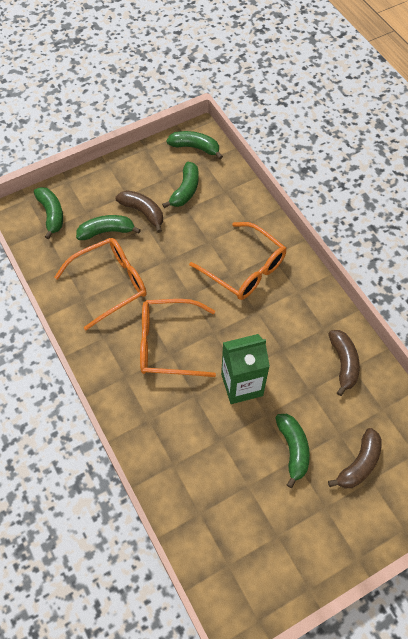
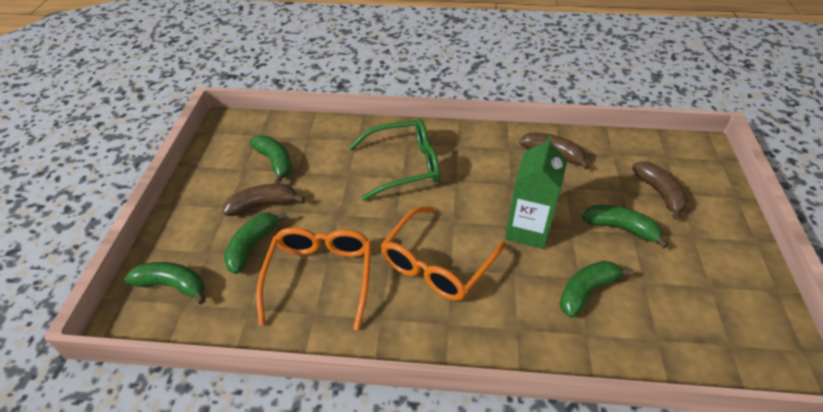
camera: 55 degrees left, 15 degrees down
(195, 147) = (237, 132): green banana -> green banana (586, 291)
(244, 269) = (403, 166): orange glasses -> green glasses

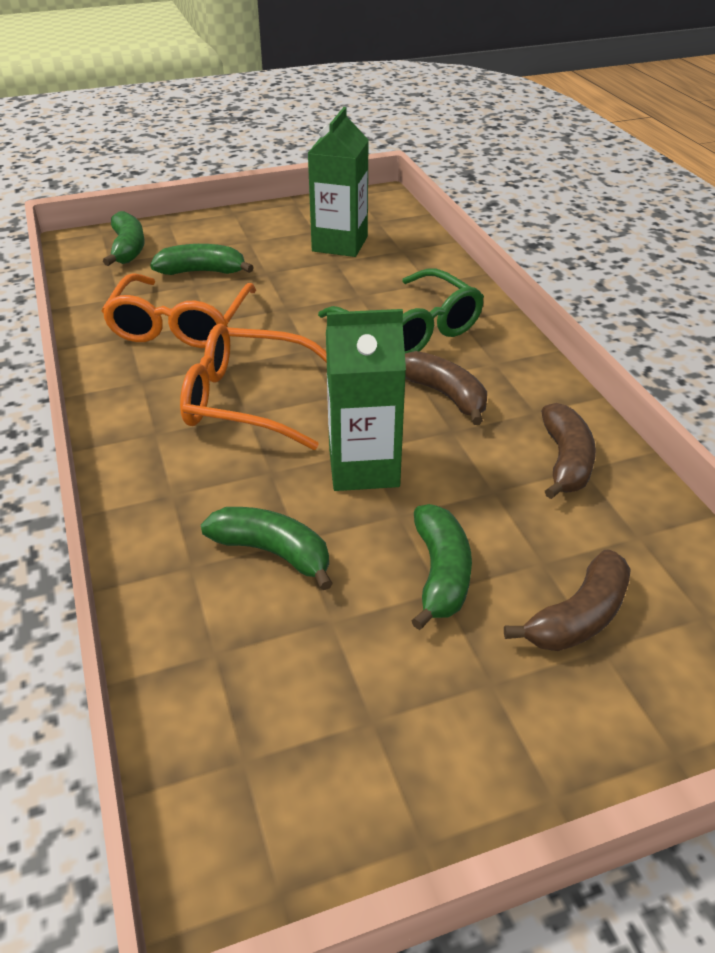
camera: 65 degrees right, 5 degrees down
(263, 205) = (266, 258): brown banana -> brown banana (445, 395)
(275, 162) = (340, 244): green banana -> green carton
(320, 277) = (181, 324): orange glasses -> orange glasses turned 120 degrees clockwise

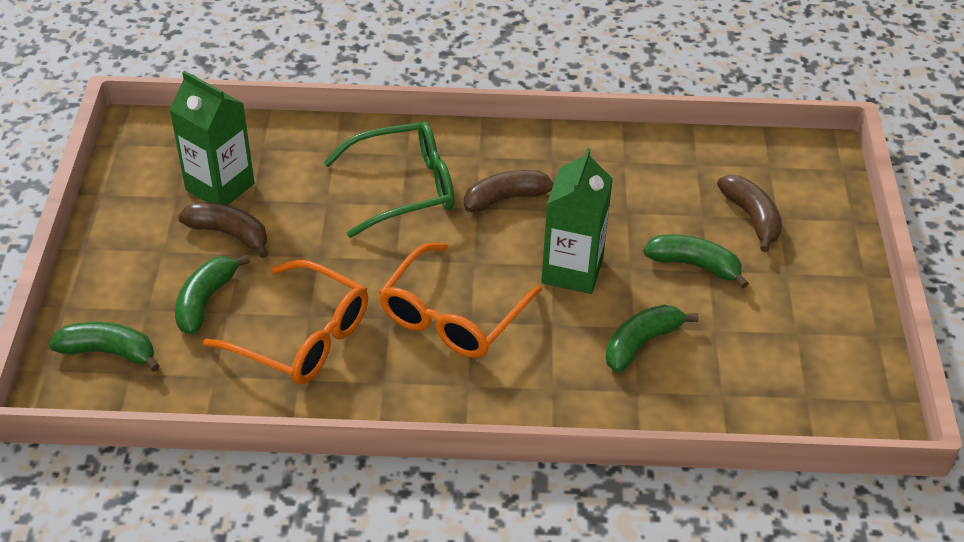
camera: 70 degrees left, 5 degrees up
(565, 461) = (613, 166): brown banana -> brown banana (229, 234)

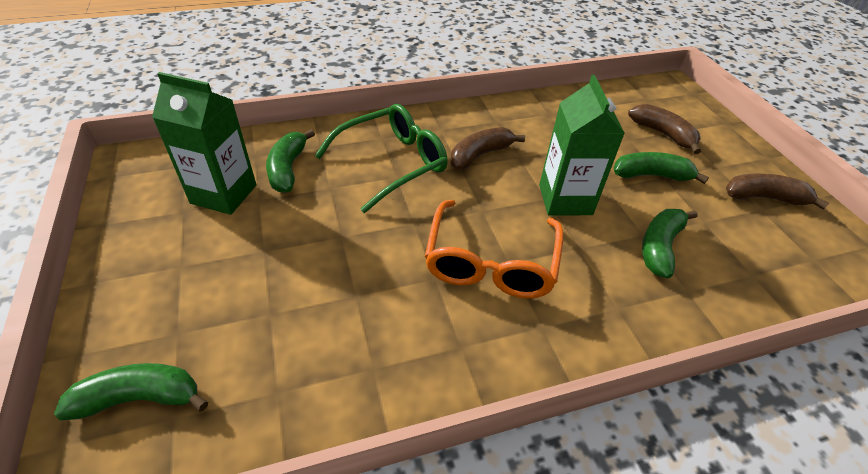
camera: 20 degrees left, 0 degrees up
(206, 301) = (241, 307): green banana -> green banana (288, 169)
(229, 234) = (246, 234): brown banana -> brown banana (764, 198)
(301, 337) = (356, 320): orange glasses -> none

